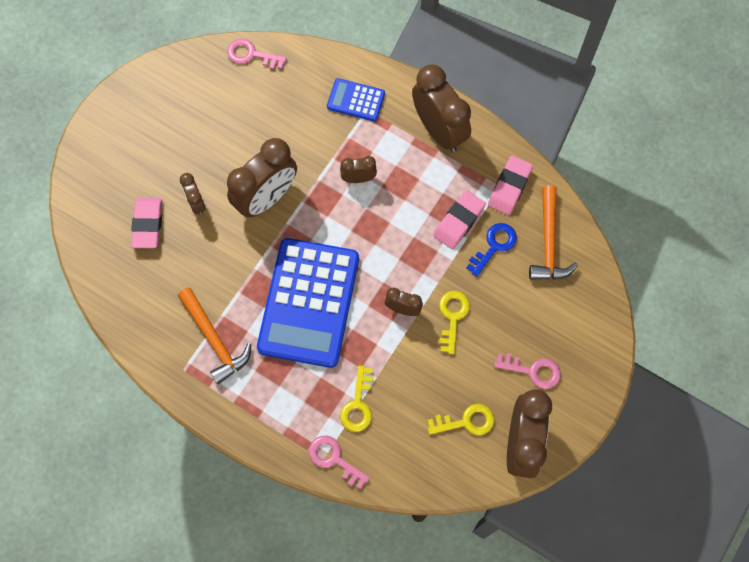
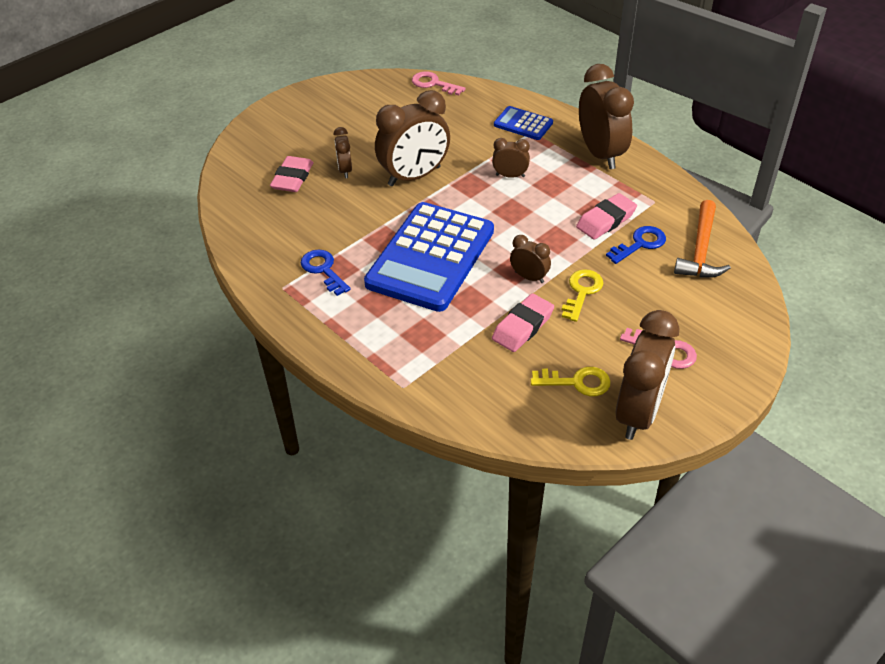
camera: 15 degrees right, 25 degrees down
(214, 340) = (323, 270): orange hammer -> blue key
(334, 459) = (416, 389): pink key -> none
(358, 404) = (457, 346): yellow key -> none
(509, 187) = (665, 203): pink eraser -> pink eraser (523, 326)

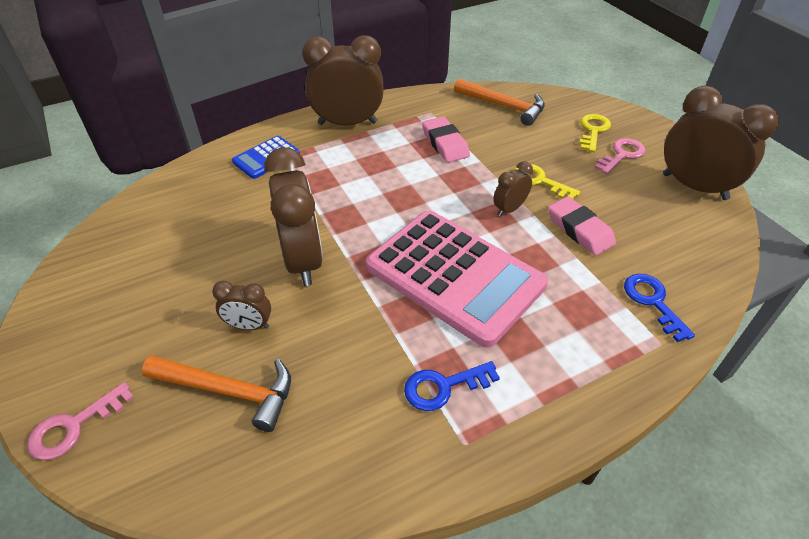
camera: 75 degrees left, 0 degrees up
(292, 178) = (229, 391): pink eraser -> orange hammer
(431, 257) = (455, 276): blue calculator -> pink calculator
(433, 84) = (135, 207): pink key -> pink key (74, 426)
(510, 176) = (346, 186): brown clock -> none
(577, 382) = (657, 212): yellow key -> yellow key (593, 131)
(640, 244) = (484, 133): blue key -> blue key (653, 302)

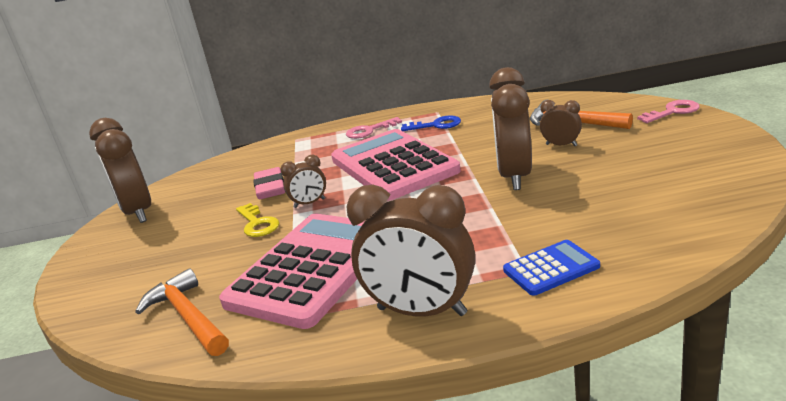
camera: 155 degrees left, 20 degrees down
(445, 143) = (312, 269): pink eraser -> pink calculator
(593, 131) = (136, 271): yellow key -> none
(622, 155) = (150, 242): pink key -> pink key (369, 131)
(653, 302) = (275, 153): blue key -> none

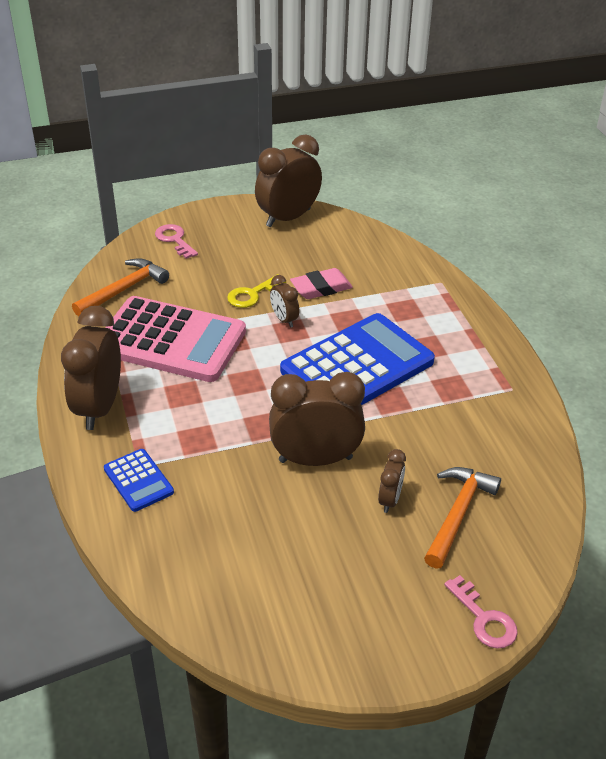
camera: 75 degrees right, 15 degrees up
(369, 131) = (456, 337): pink key -> pink key (175, 240)
(393, 165) = (357, 366): pink calculator -> blue calculator
(436, 125) = (466, 391): blue key -> none

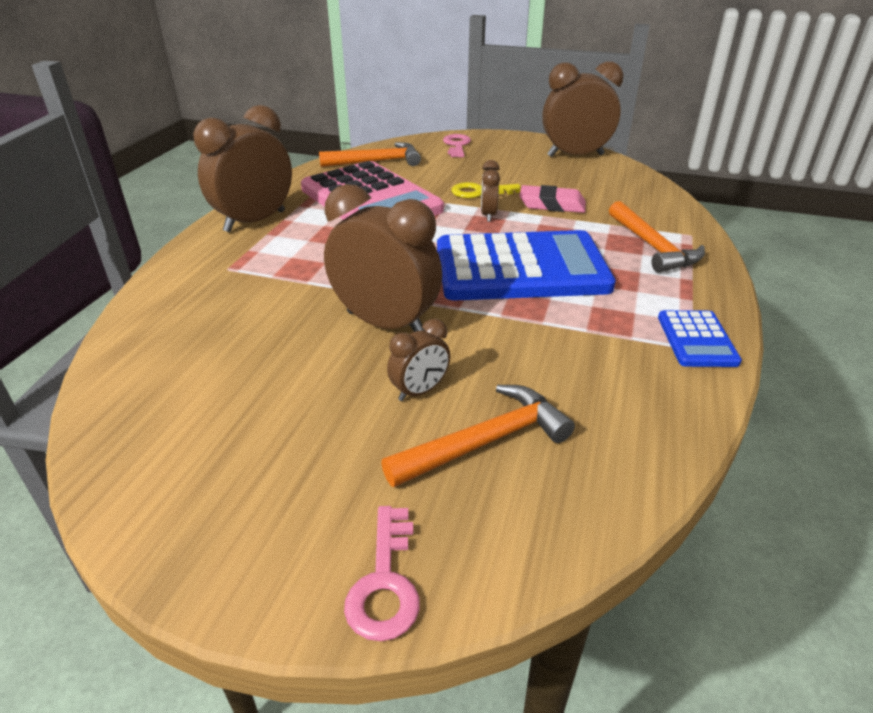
camera: 35 degrees right, 5 degrees down
(138, 480) = (212, 278): blue calculator -> blue calculator (696, 339)
(425, 306) = (652, 247): none -> orange hammer

